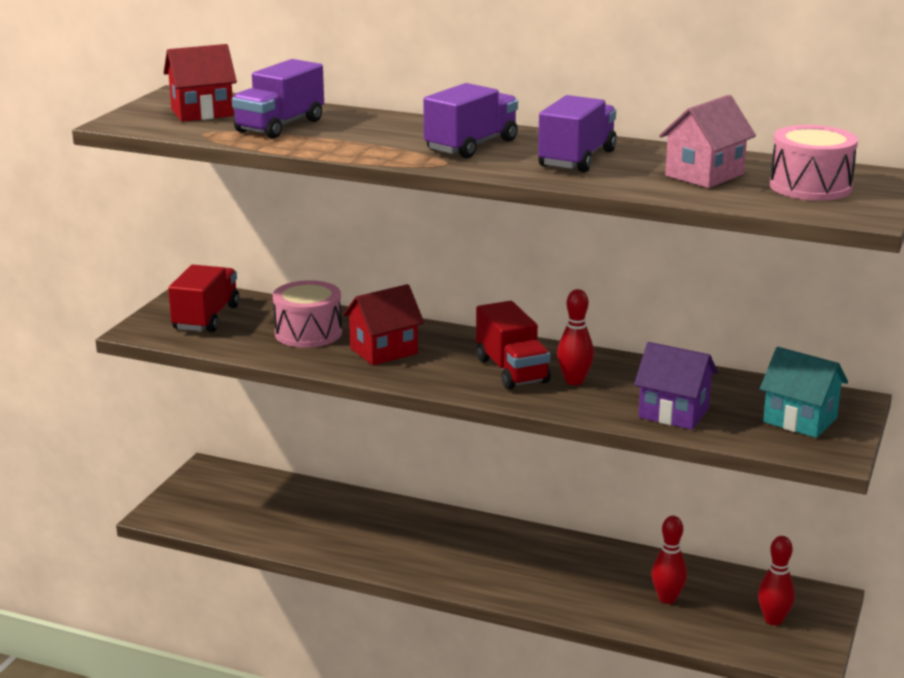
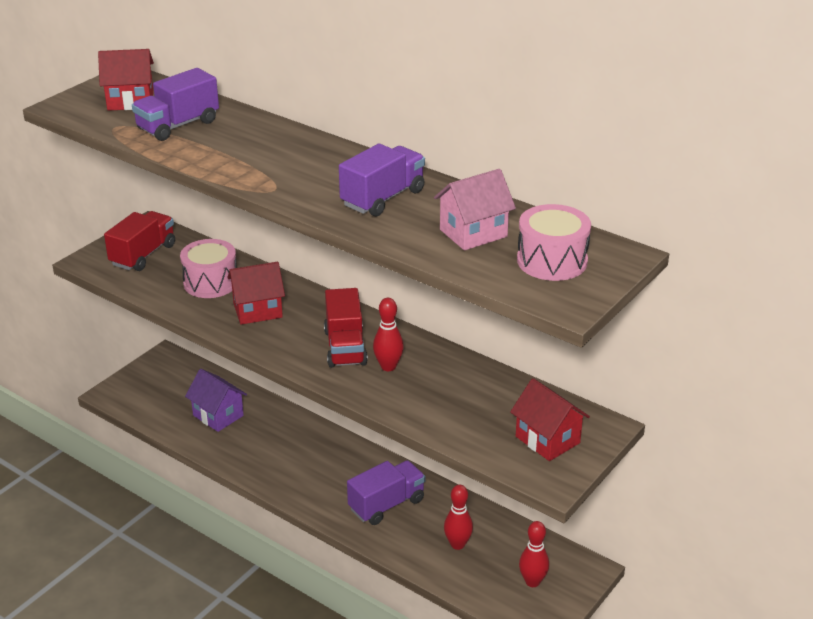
camera: 15 degrees right, 10 degrees up
(471, 146) = (310, 170): purple truck -> purple truck (386, 504)
(673, 413) = (448, 414): purple house -> purple house (218, 415)
(800, 420) = (547, 440): turquoise house -> red house

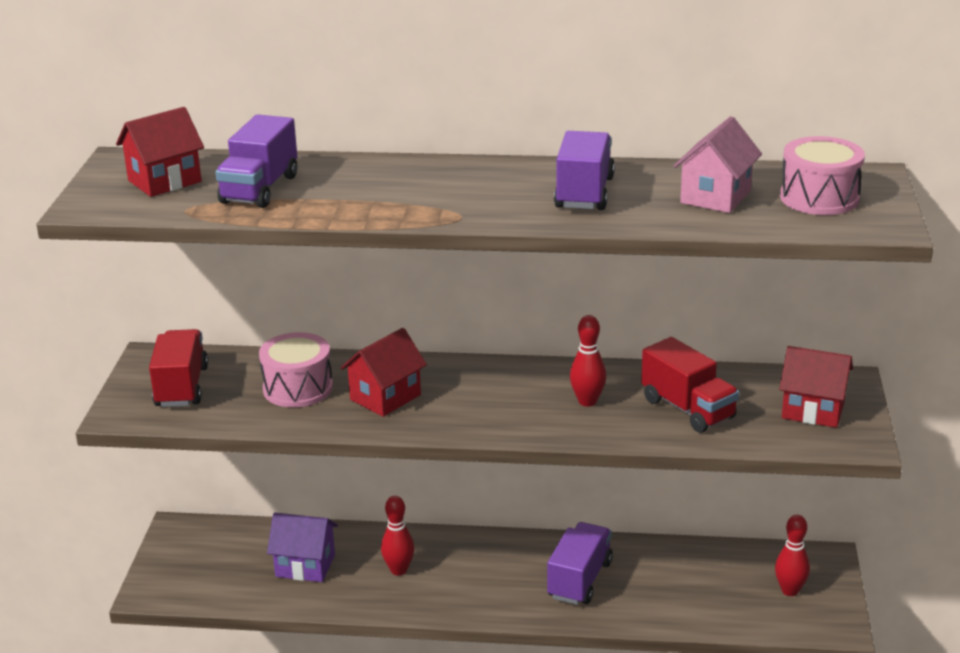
camera: 30 degrees left, 5 degrees down
(345, 347) = (522, 399): red truck -> red truck (688, 409)
(457, 544) = (687, 587): red bowling pin -> red bowling pin (399, 570)

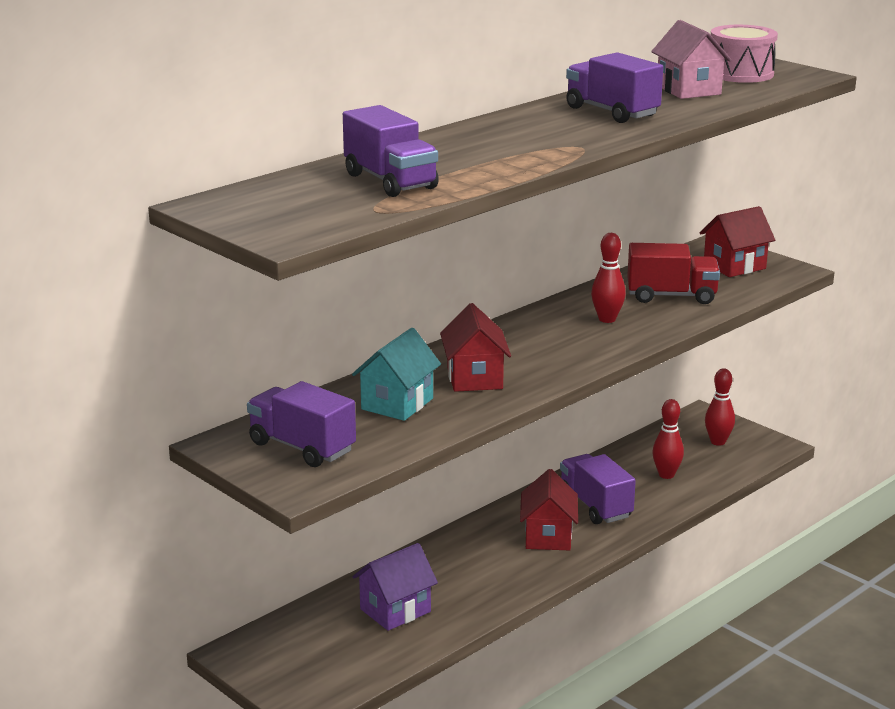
camera: 50 degrees left, 5 degrees down
(164, 181) = (295, 203): red house -> red house (548, 536)
(181, 387) = (302, 447): red truck -> purple truck
(298, 388) = (397, 404): pink drum -> turquoise house
(399, 570) = (469, 571): red bowling pin -> red bowling pin (666, 475)

